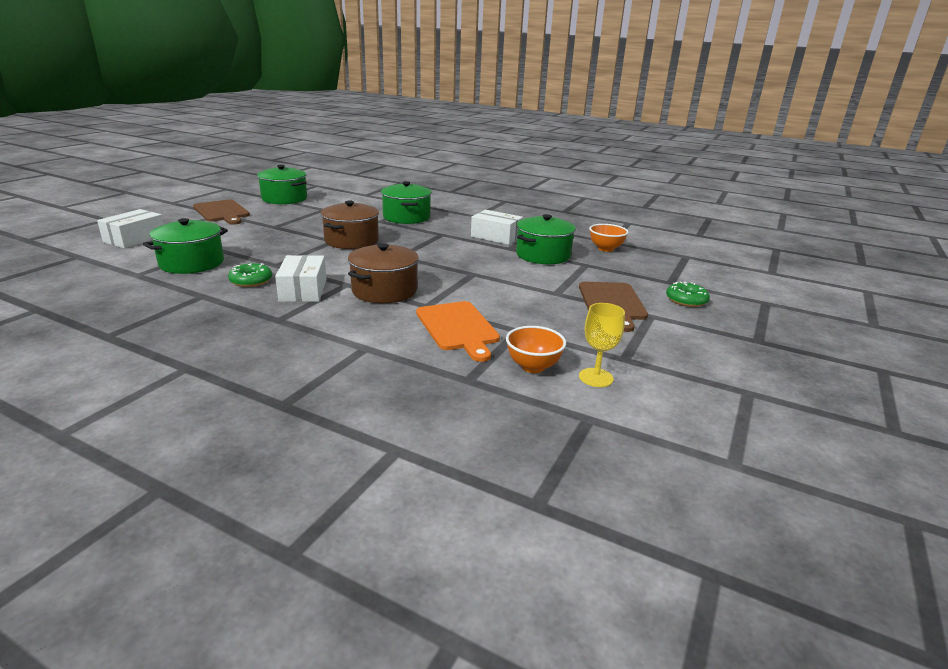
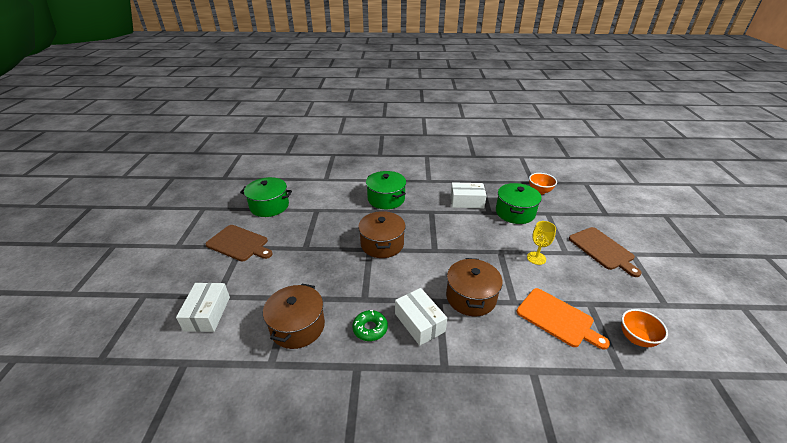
camera: 25 degrees left, 10 degrees up
(192, 263) = (297, 326): green pot -> brown pot
(596, 377) = (673, 332): yellow goblet -> yellow goblet (536, 258)
(686, 300) = (631, 230): green donut -> none

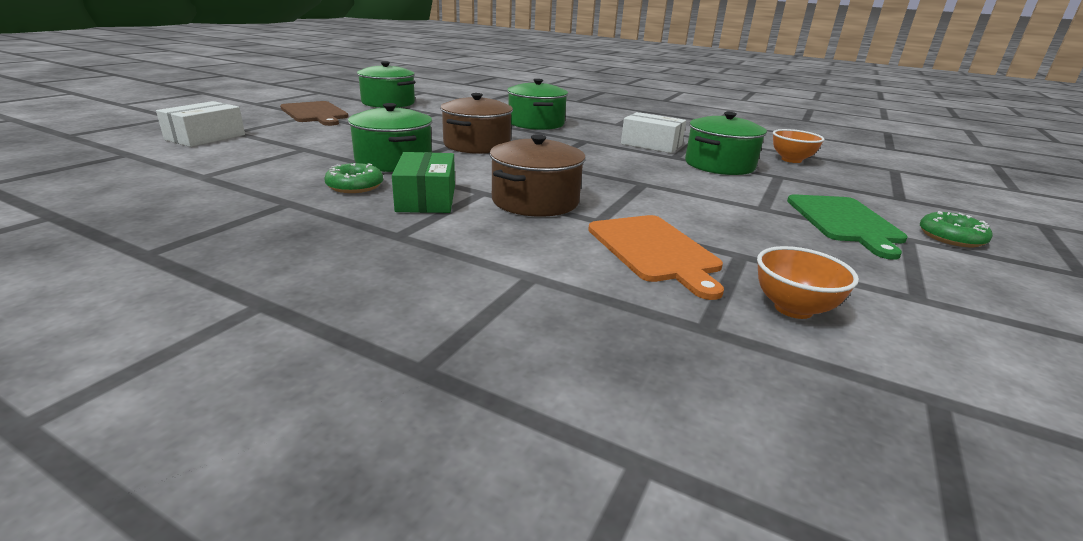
camera: 25 degrees right, 10 degrees down
(297, 326) = (276, 164): brown pot -> none
(359, 287) = (394, 161): none -> green pot
(419, 322) = (426, 198): white box -> green box
(536, 258) = (699, 200): yellow goblet -> none
(602, 250) = (844, 222): brown cutting board -> green cutting board
(645, 245) = (951, 237): none -> green donut

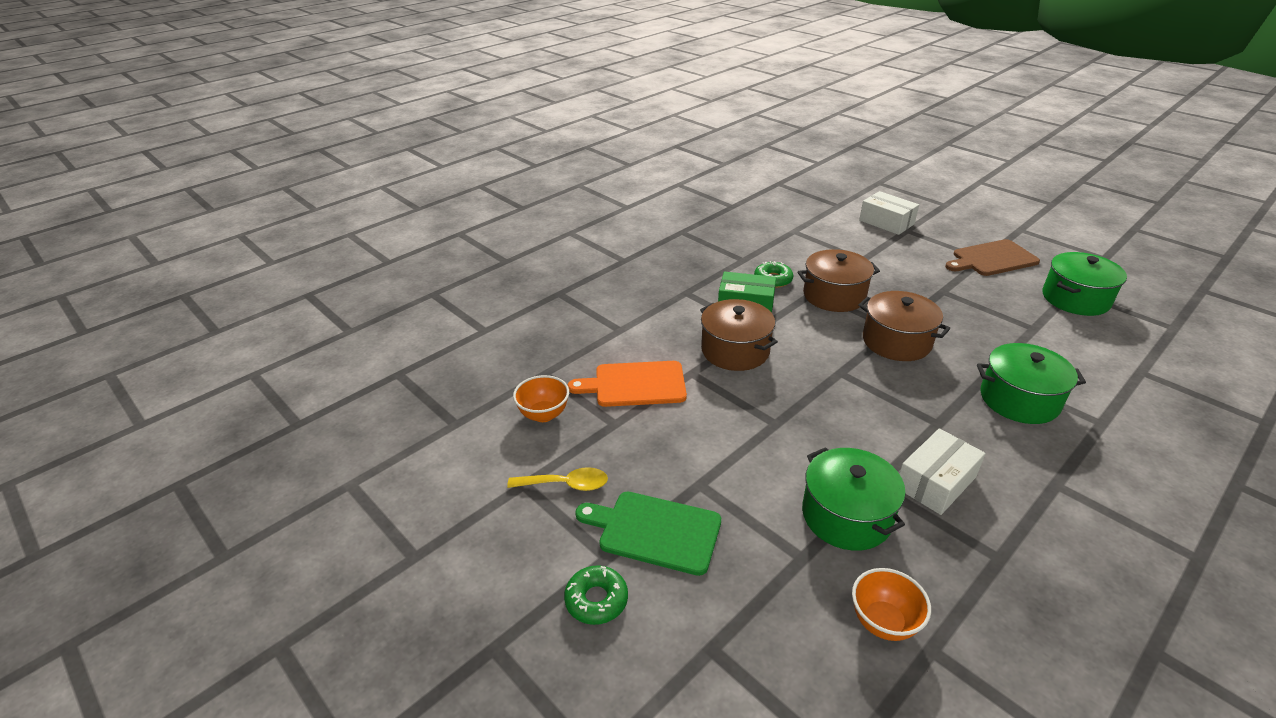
camera: 110 degrees right, 10 degrees up
(394, 161) = (834, 295): green pot -> brown pot
(872, 271) = (565, 484): none -> yellow spoon

